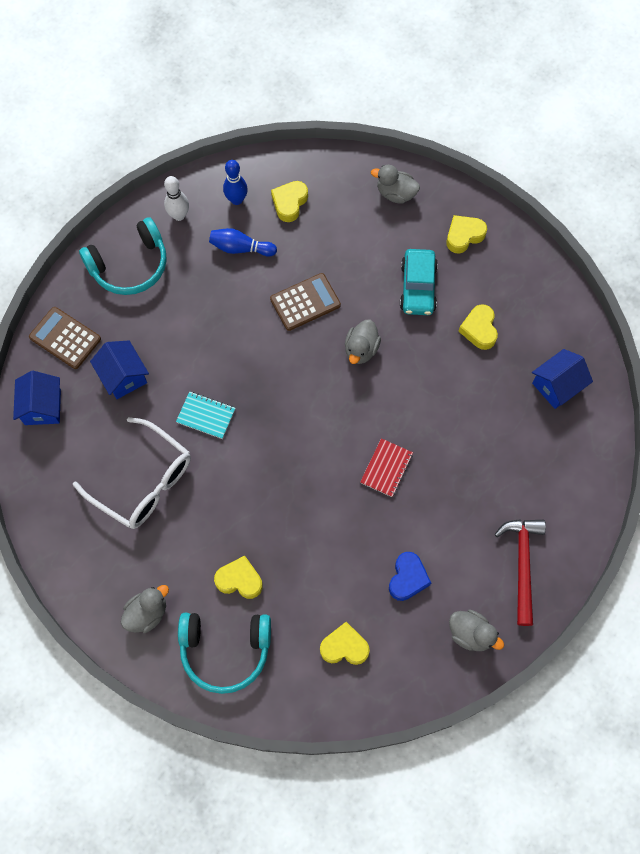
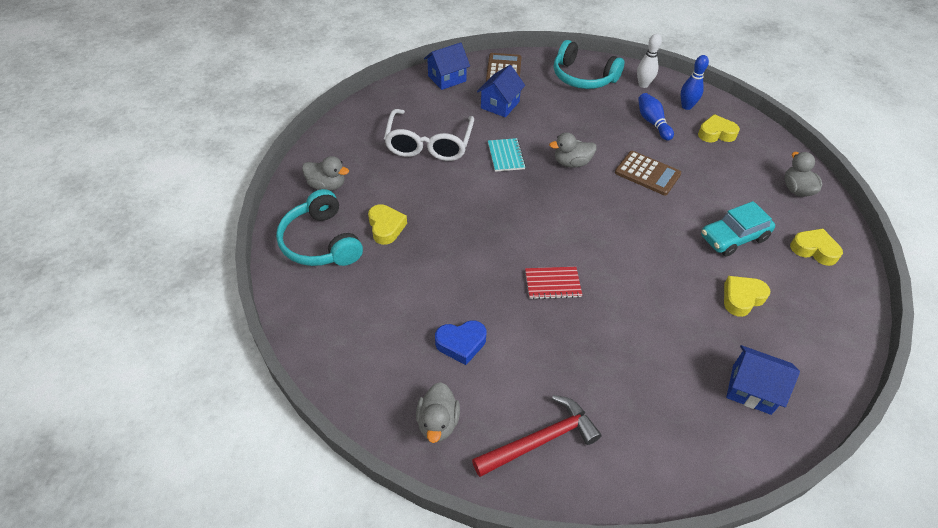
camera: 60 degrees right, 20 degrees down
(344, 647) = (367, 322): yellow heart -> none
(361, 349) = (642, 223): grey duck -> grey duck (571, 163)

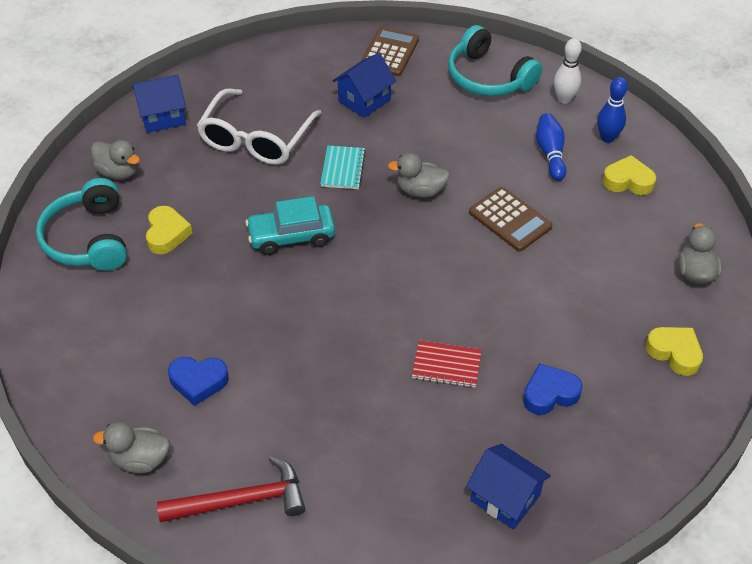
camera: 15 degrees right, 0 degrees up
(438, 423) = (140, 460): grey duck -> grey duck turned 75 degrees clockwise
(447, 78) = (312, 55): blue house -> blue house (162, 117)
(552, 284) = (330, 334): red notebook -> red notebook (446, 365)
(733, 238) = (578, 319): turquoise car -> turquoise car (291, 236)
(742, 298) = (549, 394): yellow heart -> blue heart

